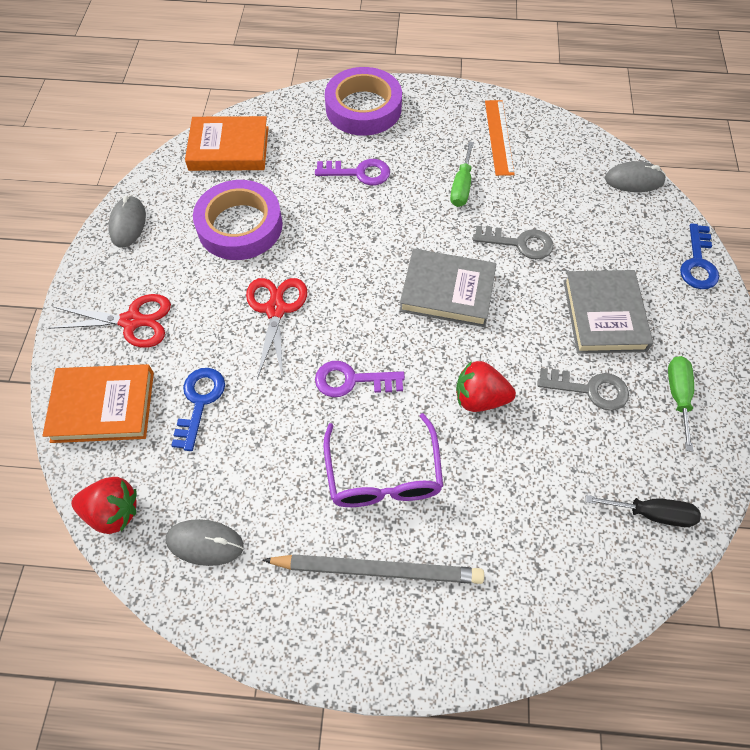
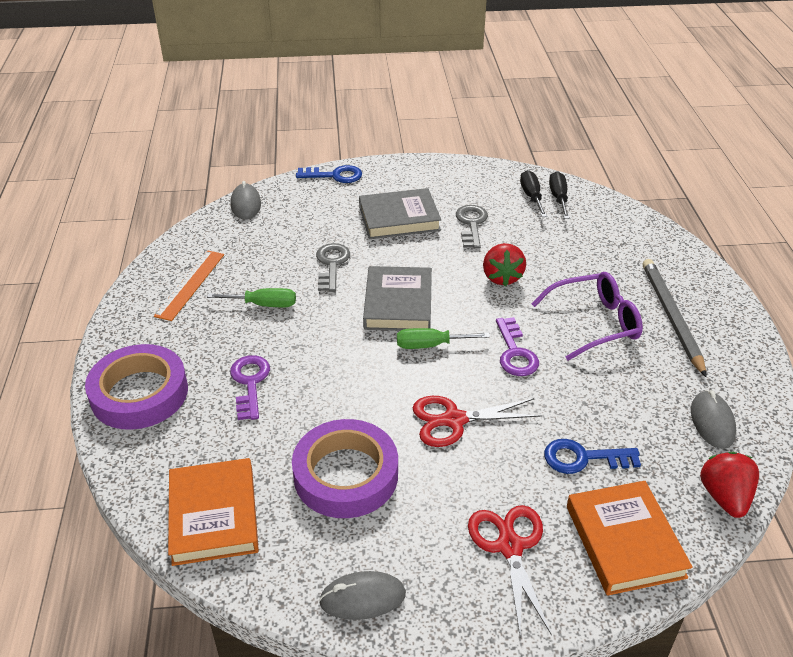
camera: 100 degrees left, 20 degrees down
(499, 137) = (190, 284): orange ruler -> orange ruler turned 60 degrees counterclockwise
(655, 478) = (531, 196): none -> black screwdriver
(678, 396) = (461, 186): green screwdriver -> green screwdriver (430, 345)

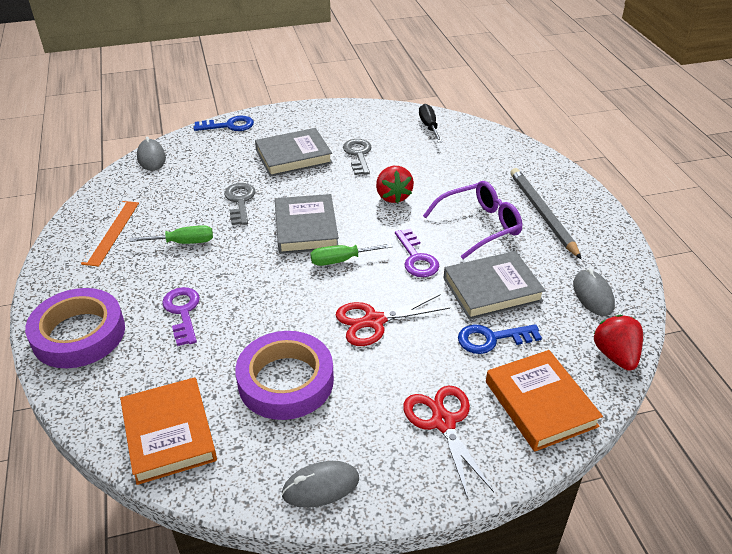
camera: 10 degrees left, 0 degrees up
(531, 196) = (406, 127): black screwdriver -> none
(595, 400) = (492, 289): none -> grey book

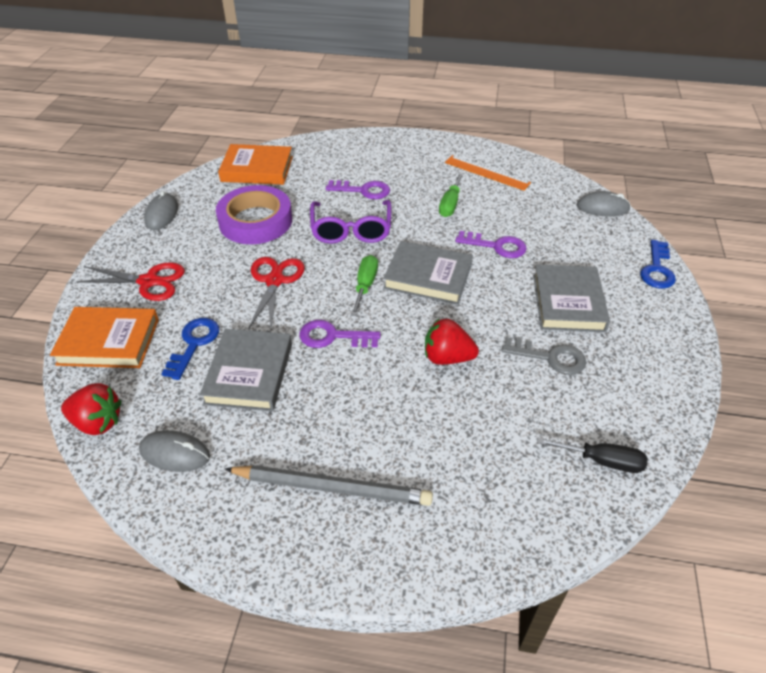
camera: 115 degrees right, 5 degrees up
(79, 334) = (374, 148): purple tape -> none
(240, 201) = (496, 246): grey key -> purple key
(480, 225) = (349, 411): purple glasses -> purple glasses (351, 230)

